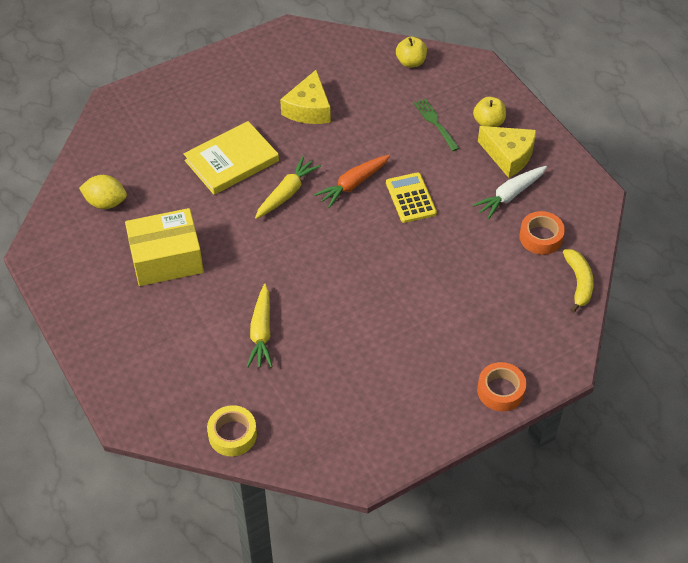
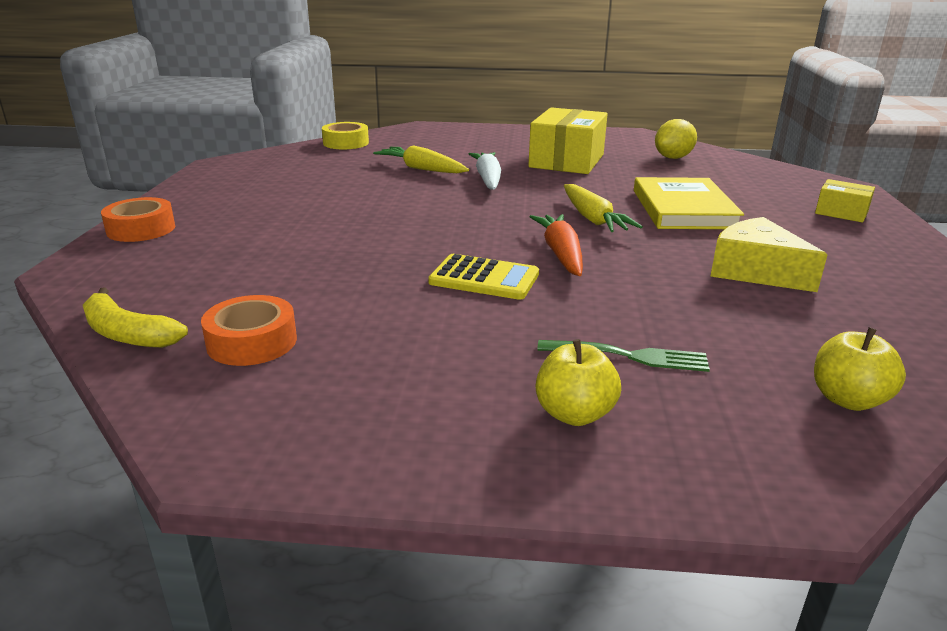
camera: 125 degrees right, 25 degrees down
(179, 95) = (841, 213): none -> yellow box
(508, 155) = (459, 395): yellow cheese -> none
(510, 195) = (371, 354): white carrot -> white carrot (488, 179)

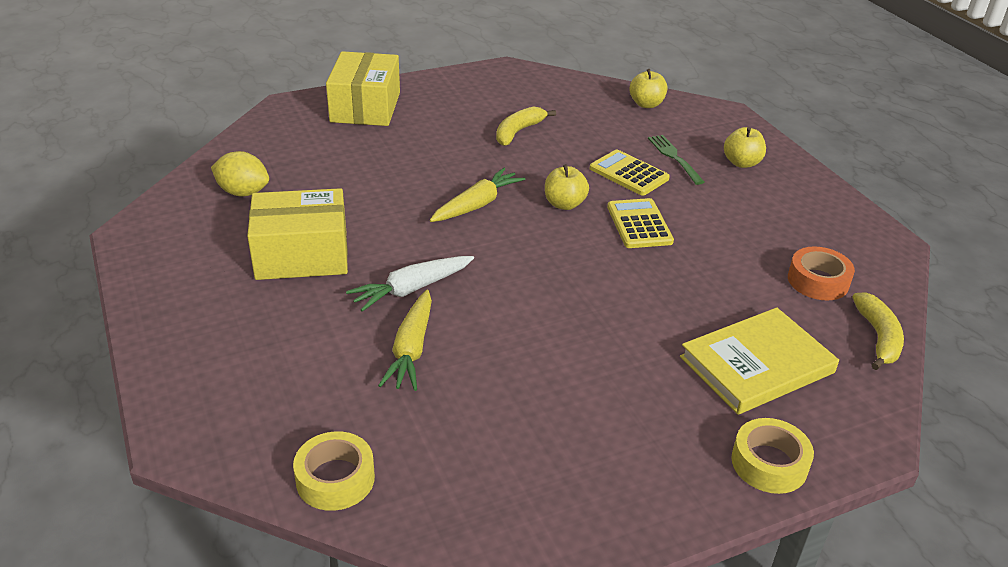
camera: 120 degrees left, 10 degrees up
(141, 229) = (769, 463): orange tape -> yellow tape
(561, 254) = (564, 204): orange carrot -> yellow apple
(603, 307) = (629, 174): none -> yellow calculator
(683, 209) = (413, 168): yellow book -> yellow book (757, 365)
(756, 271) = (518, 132): yellow cheese -> yellow banana
(841, 213) = (365, 107): yellow box -> yellow box, size x1.99

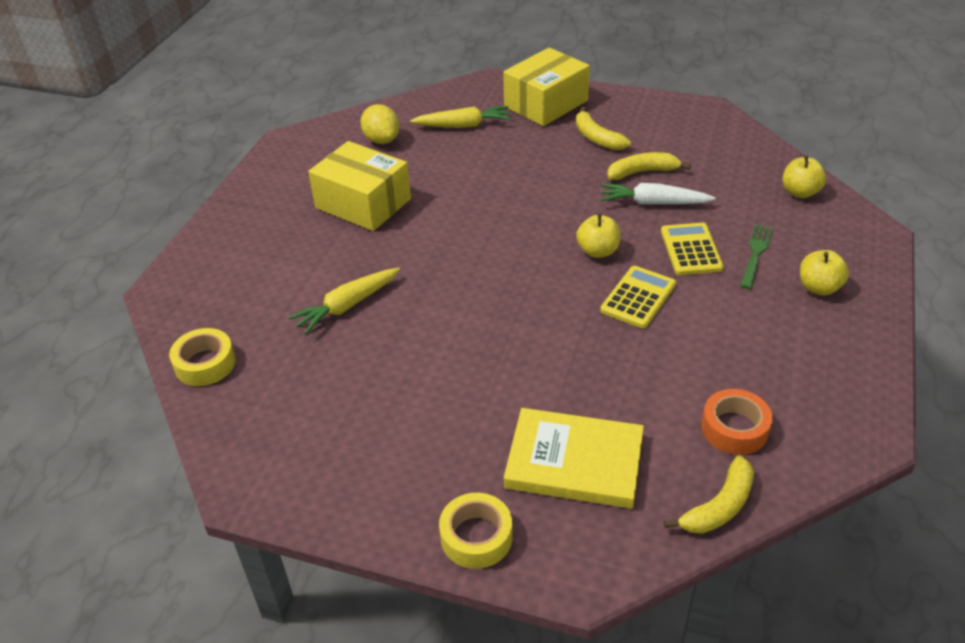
camera: 45 degrees right, 5 degrees up
(411, 289) = (400, 263): white carrot -> white carrot (653, 203)
(447, 119) = (597, 138): none -> yellow banana
(477, 205) = (528, 220): yellow carrot -> yellow carrot (463, 125)

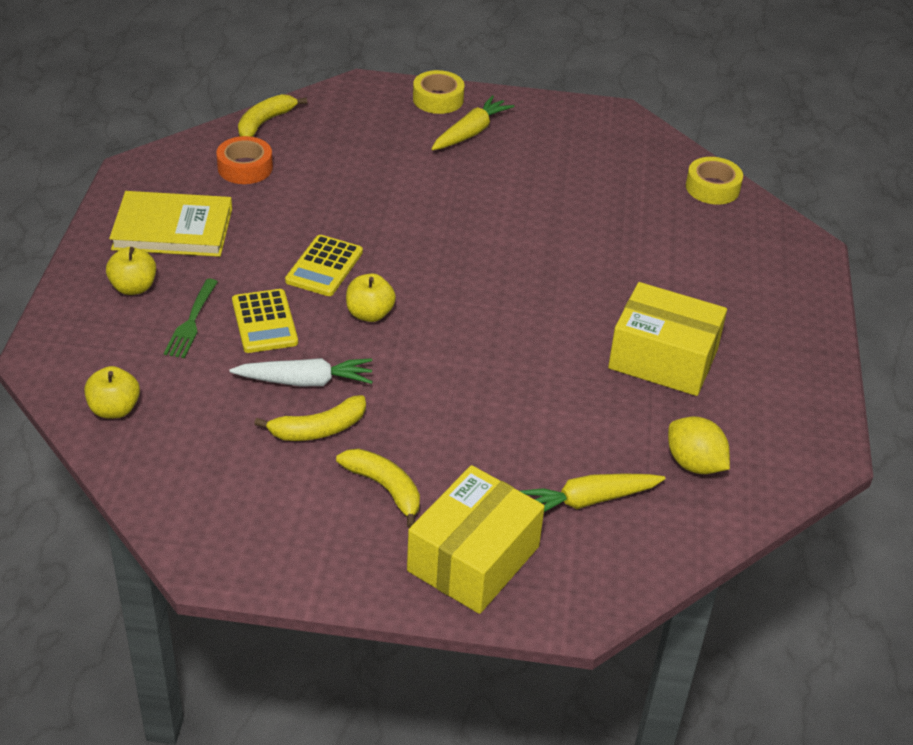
camera: 165 degrees right, 0 degrees up
(347, 306) = (614, 242): yellow carrot -> yellow carrot (471, 132)
(574, 462) = (374, 141): yellow book -> yellow book (172, 229)

